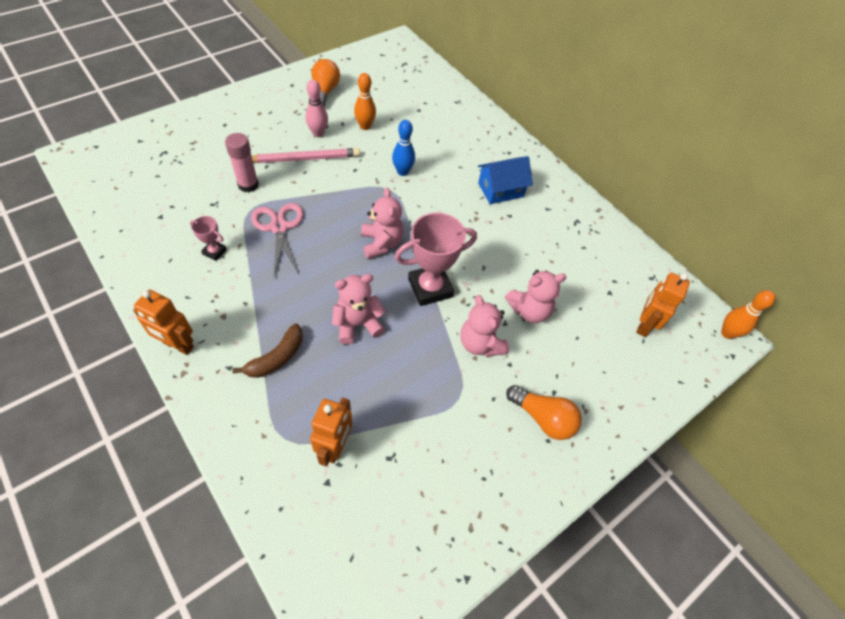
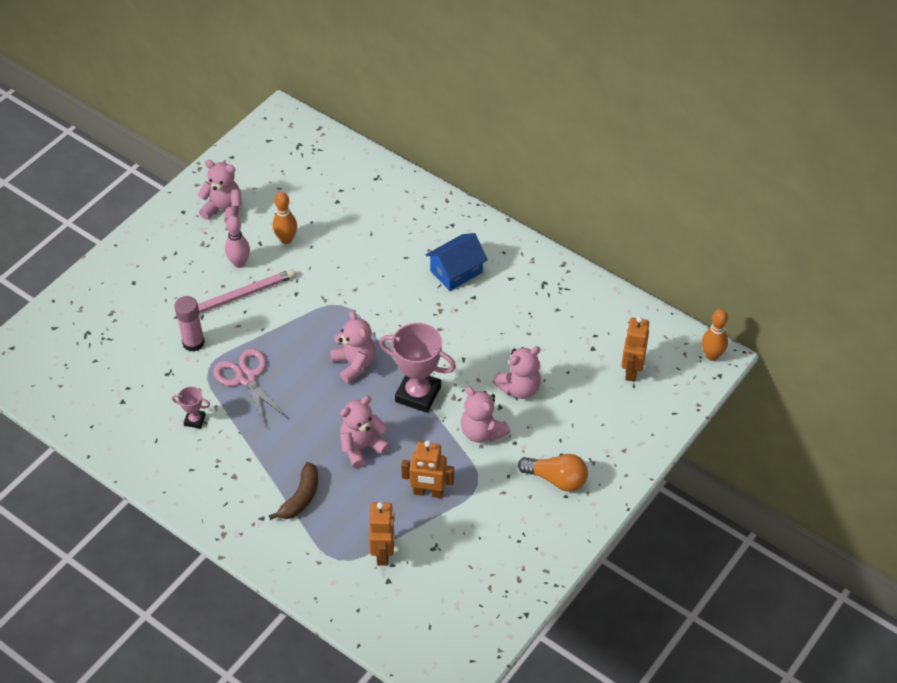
camera: 10 degrees left, 5 degrees down
(178, 345) = (206, 513): orange robot -> orange robot (428, 492)
(324, 92) = (224, 210): orange light bulb -> pink teddy bear
(402, 172) = (347, 281): blue bowling pin -> none
(430, 288) = (418, 394): pink trophy -> pink trophy turned 60 degrees clockwise

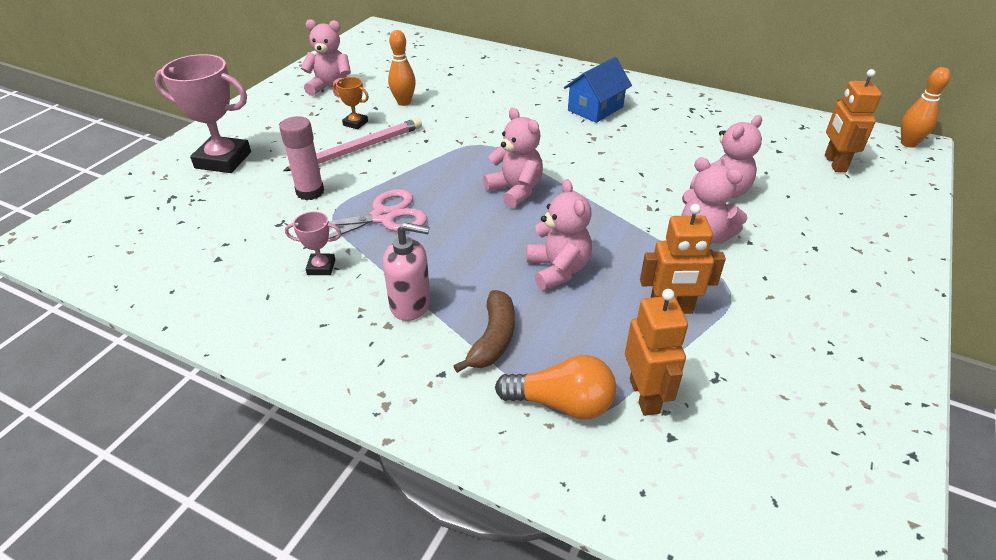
camera: 10 degrees left, 10 degrees down
(239, 263) = (355, 123): pink bowling pin -> orange trophy
(246, 378) = (383, 217): pink scissors -> pink scissors turned 105 degrees clockwise
(252, 462) = (410, 304): none -> pink soap dispenser
(362, 447) = (558, 270): pink teddy bear -> pink teddy bear turned 120 degrees clockwise
(418, 394) = (605, 209): pink trophy -> pink trophy (223, 160)
(556, 479) = (828, 273): orange light bulb -> orange light bulb (561, 403)

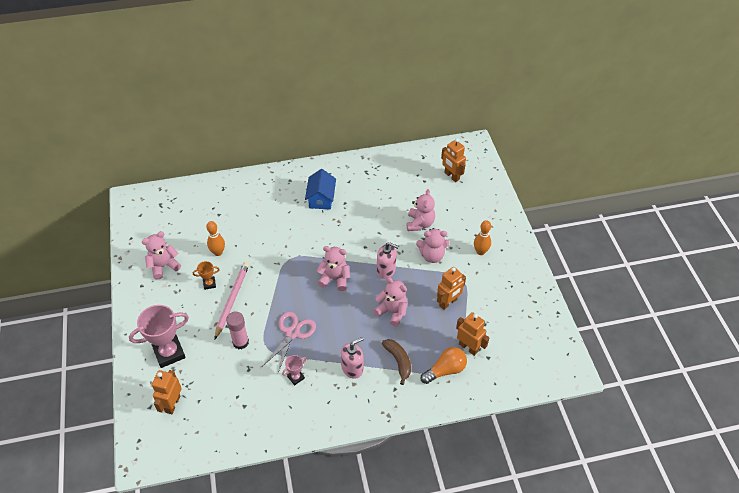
camera: 40 degrees left, 10 degrees up
(151, 208) = (172, 404): none -> orange robot
(605, 217) = (386, 270): none -> pink soap dispenser
(908, 143) = (472, 144): orange bowling pin -> orange bowling pin (480, 252)

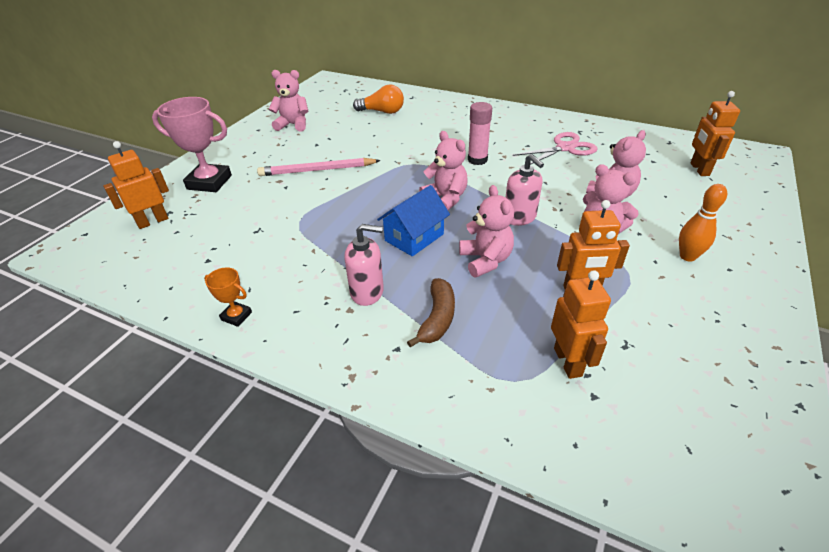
camera: 40 degrees right, 10 degrees down
(209, 284) = (313, 151): orange trophy -> orange trophy (236, 316)
(218, 252) = (351, 133): orange bowling pin -> none
(232, 300) = (317, 170): pink pencil -> pink pencil turned 150 degrees counterclockwise
(240, 342) = (280, 205): pink glue stick -> pink glue stick (477, 160)
(292, 333) = (340, 223): pink scissors -> pink scissors (565, 148)
(296, 377) = (292, 264): pink trophy -> none
(321, 198) = (503, 133): blue house -> blue house (414, 237)
(445, 370) = (499, 370): orange light bulb -> orange light bulb (382, 112)

